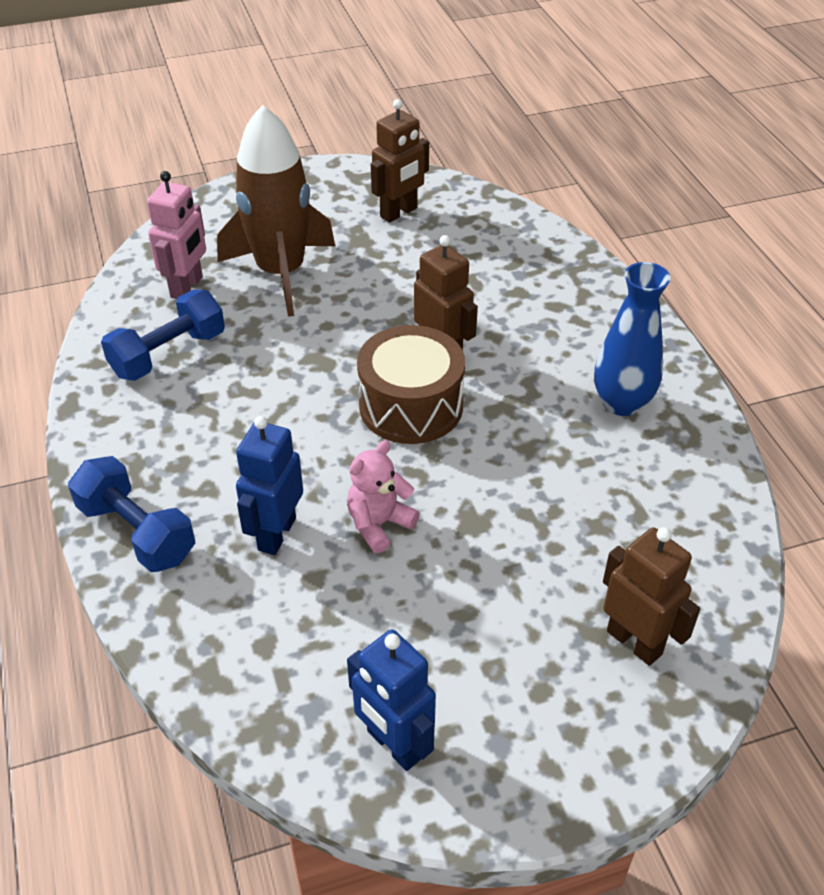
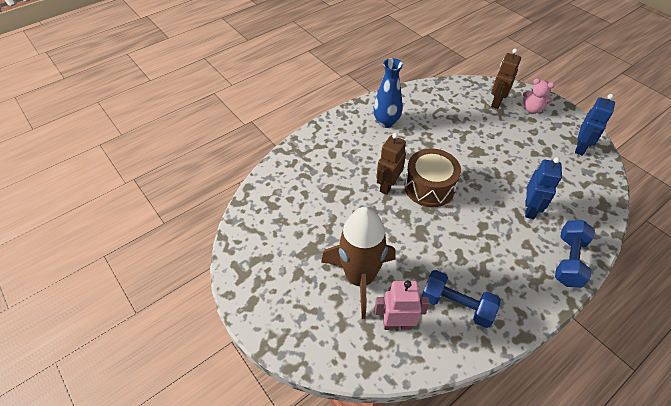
camera: 110 degrees left, 5 degrees up
(276, 534) = (530, 209): blue robot -> blue robot turned 75 degrees counterclockwise
(379, 524) = (500, 178): pink teddy bear -> pink teddy bear (532, 109)
(399, 213) = (277, 238): brown robot -> none

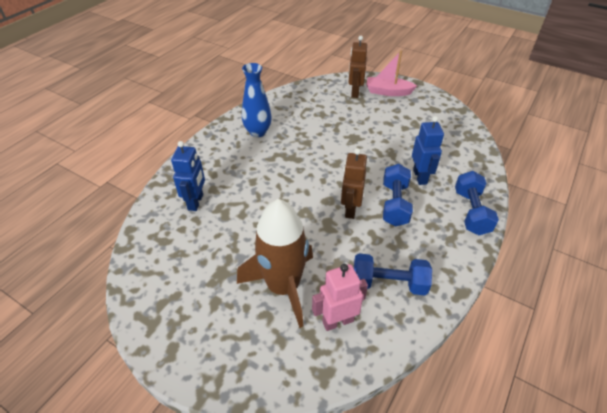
camera: 20 degrees left, 5 degrees down
(387, 186) = (280, 190): brown robot -> brown robot (350, 209)
(429, 187) = (321, 181): brown drum -> none
(493, 230) = (395, 204): none -> blue dumbbell
(532, 109) = (388, 92): pink teddy bear -> pink boat
(580, 148) = (441, 114): blue robot -> blue robot (196, 202)

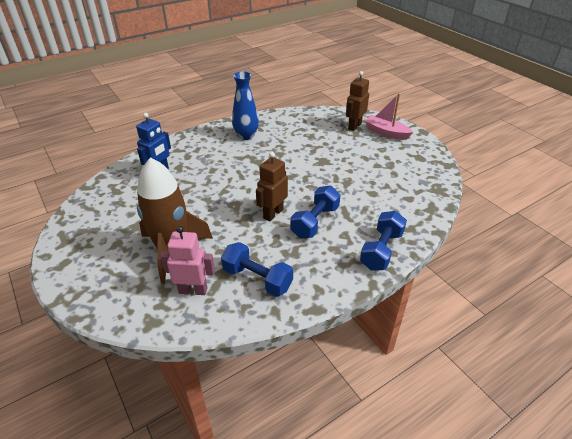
camera: 25 degrees right, 5 degrees down
(420, 177) = (357, 208): blue robot -> none

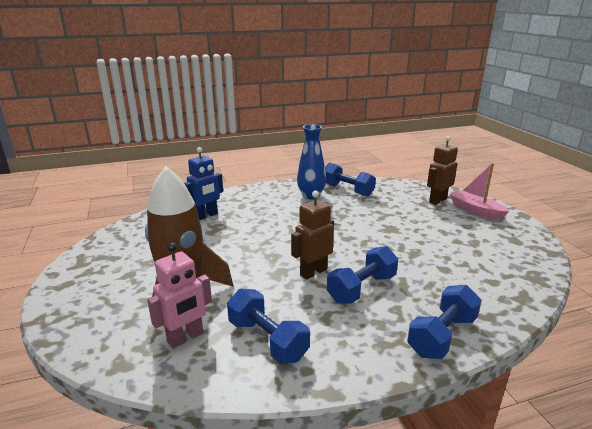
camera: 15 degrees right, 15 degrees down
(193, 290) = (185, 338): pink robot -> pink robot turned 120 degrees clockwise
(276, 125) = (347, 190): none -> blue dumbbell

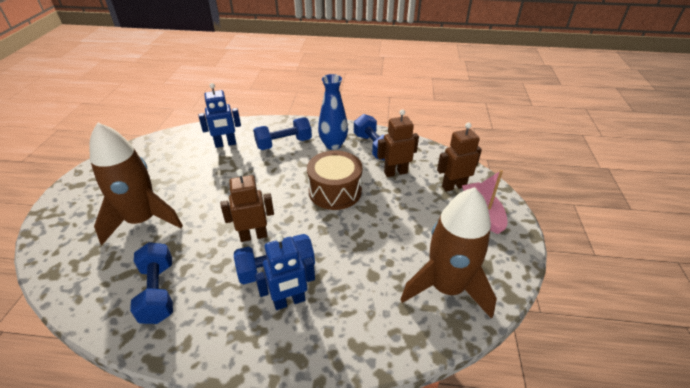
camera: 25 degrees right, 15 degrees up
(185, 338) = (108, 266): pink robot -> none
(349, 225) = (335, 191): none -> brown drum
(384, 202) = (395, 172): none -> brown robot
(399, 306) = (289, 301): none -> blue robot
(442, 335) = (294, 349): blue dumbbell -> blue dumbbell (284, 143)
(505, 260) = (446, 288): none -> brown rocket

